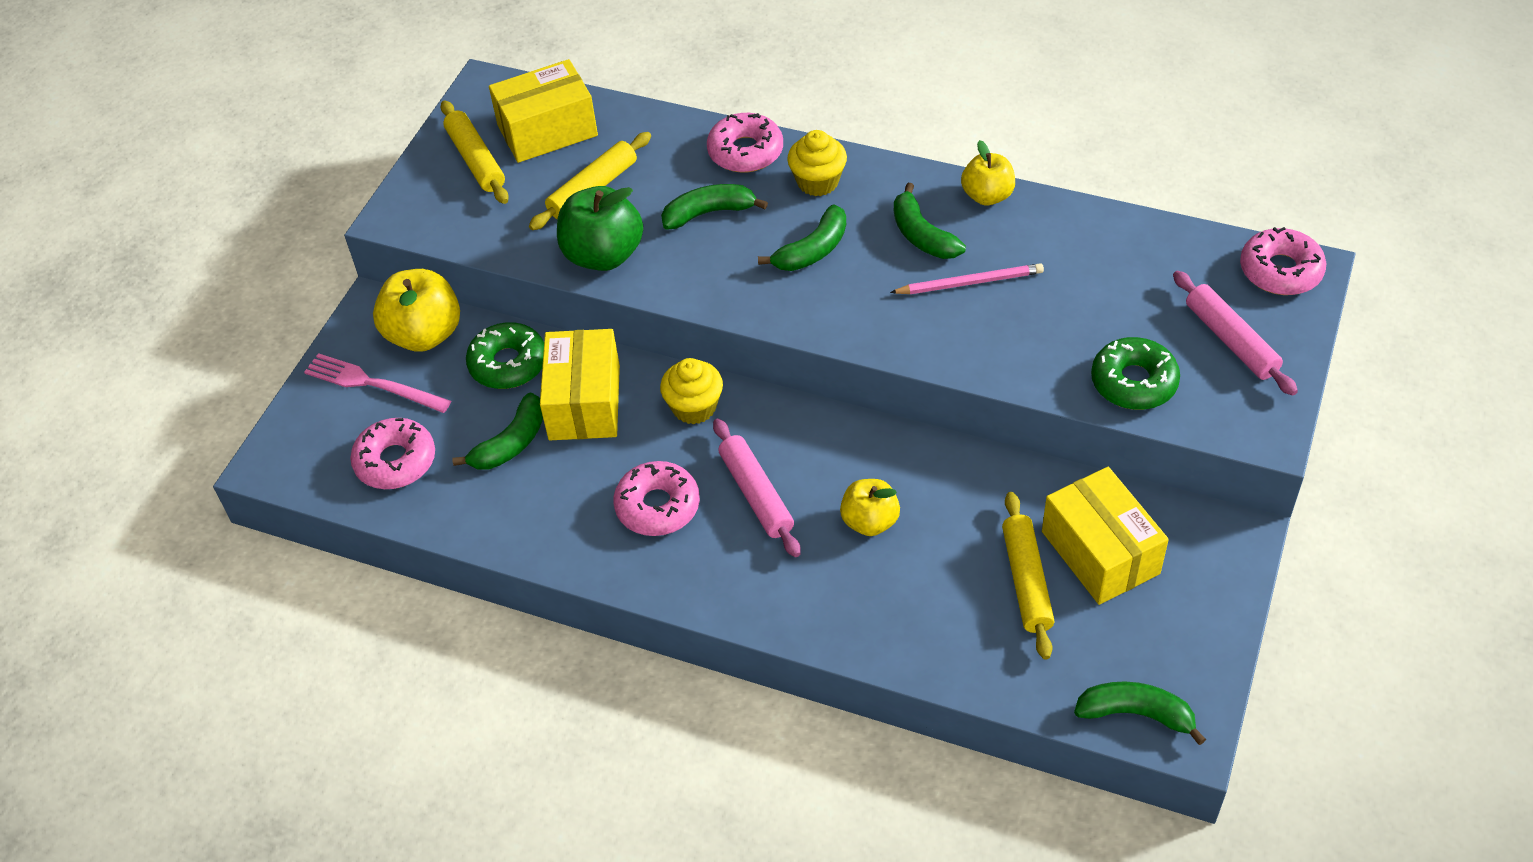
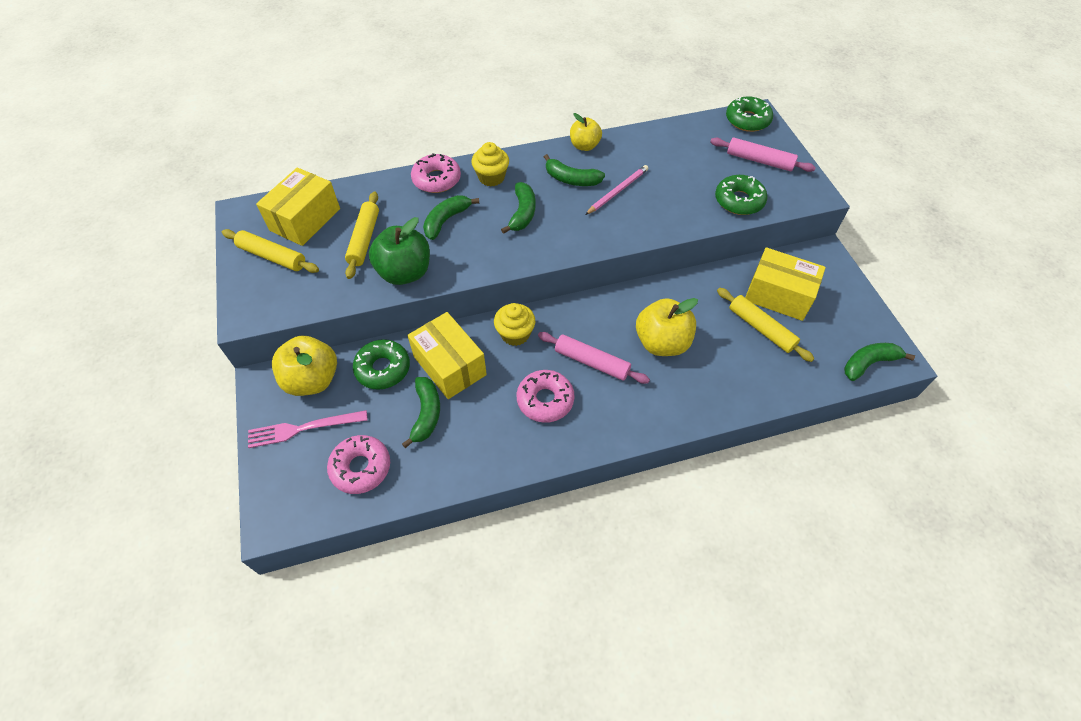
camera: 40 degrees left, 5 degrees up
(870, 521) = (662, 342): yellow apple -> yellow apple, size x1.58
(1280, 271) = (747, 120): pink donut -> green donut

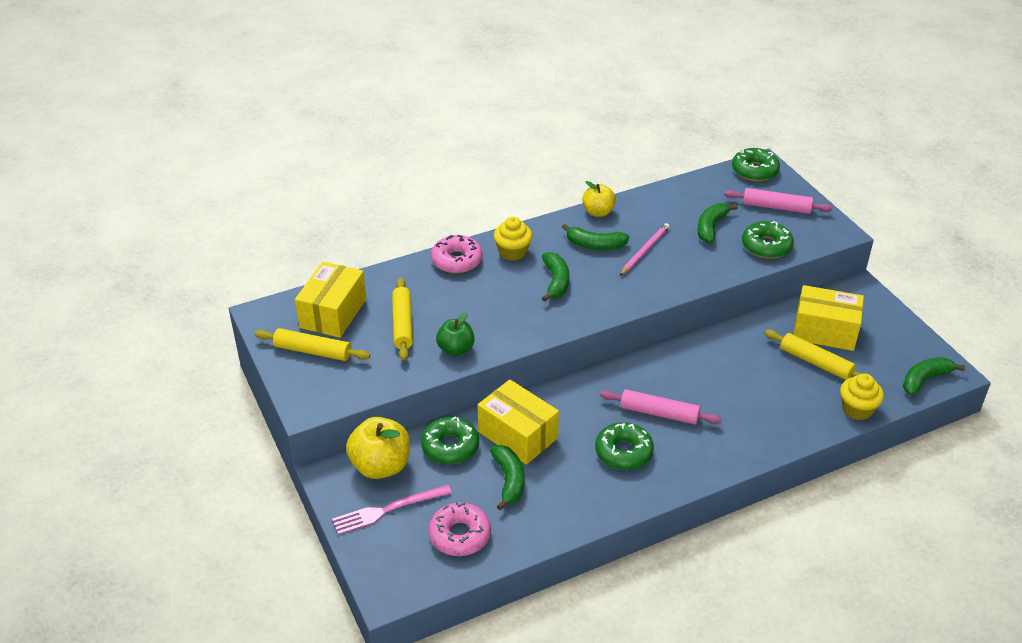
camera: 10 degrees left, 15 degrees down
(405, 272) = (456, 349): green apple -> green apple, size x0.63
(446, 220) = (480, 297): green banana -> green banana (711, 227)
(515, 334) = (574, 398): yellow cupcake -> yellow cupcake (857, 409)
(545, 400) = (623, 452): pink donut -> green donut
(662, 342) = (723, 387): yellow apple -> none

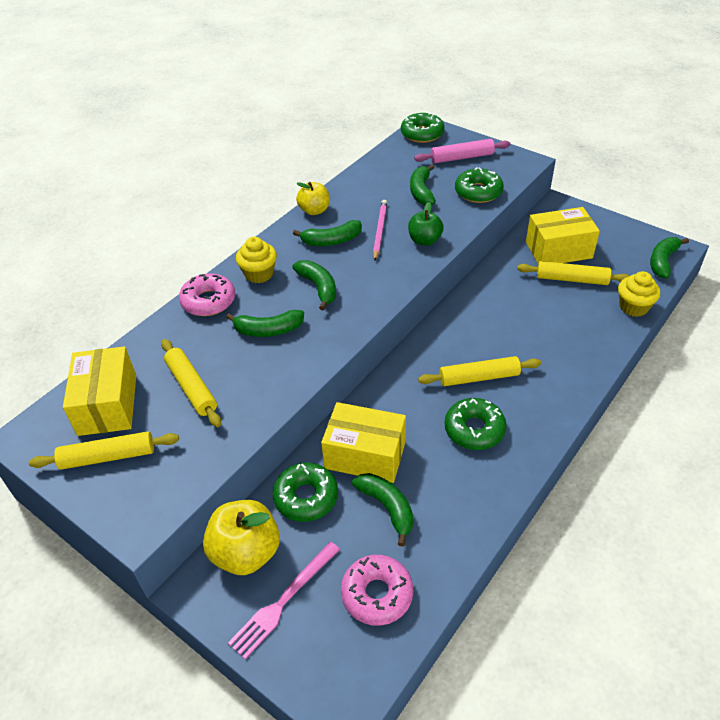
camera: 25 degrees left, 5 degrees up
(456, 349) = (264, 392): green apple -> green apple (424, 240)
(490, 302) = (268, 330): none -> green banana
(659, 413) = (479, 377): pink rolling pin -> yellow rolling pin

